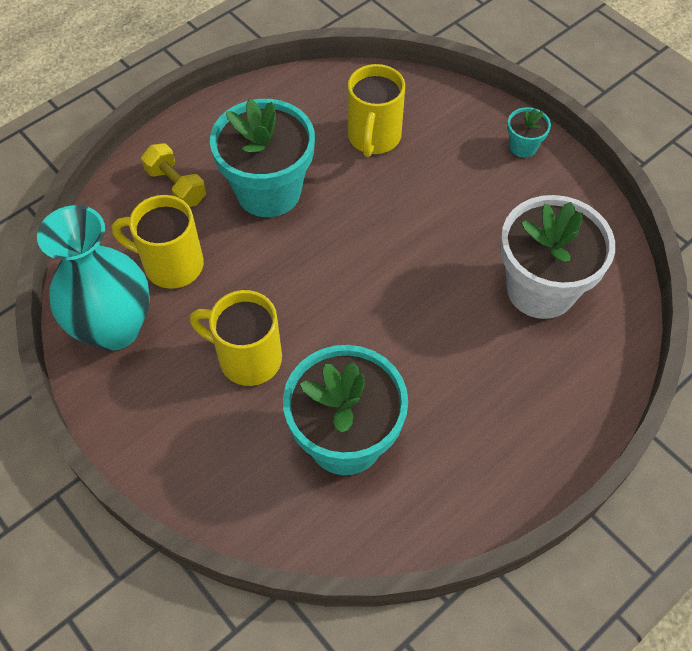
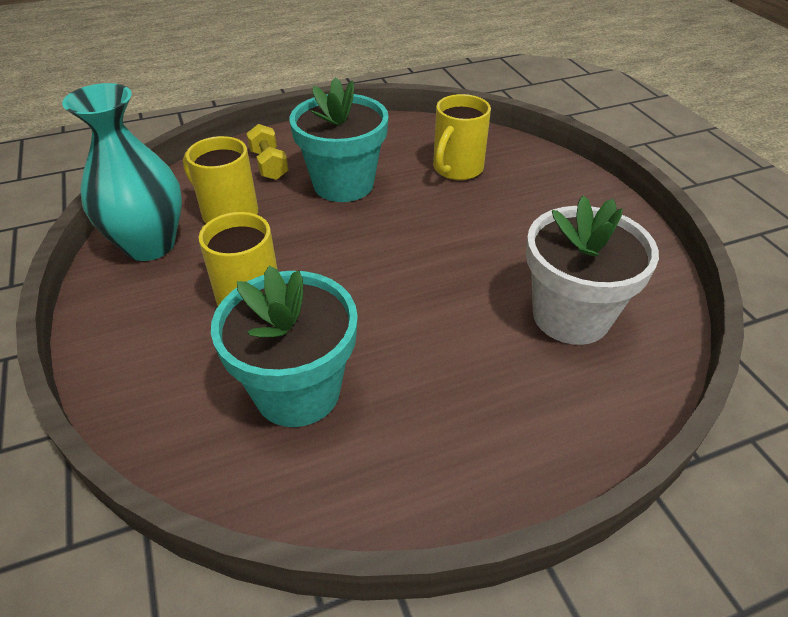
camera: 20 degrees right, 15 degrees down
(523, 147) = (597, 203): turquoise flower pot -> none

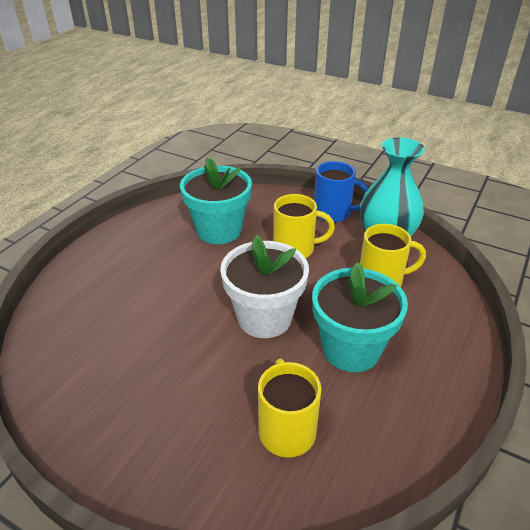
camera: 140 degrees right, 5 degrees down
(119, 319) = (333, 213): none -> blue mug
(269, 165) = (425, 332): yellow dumbbell -> none
(571, 316) = (103, 336): white flower pot -> white flower pot (264, 318)

